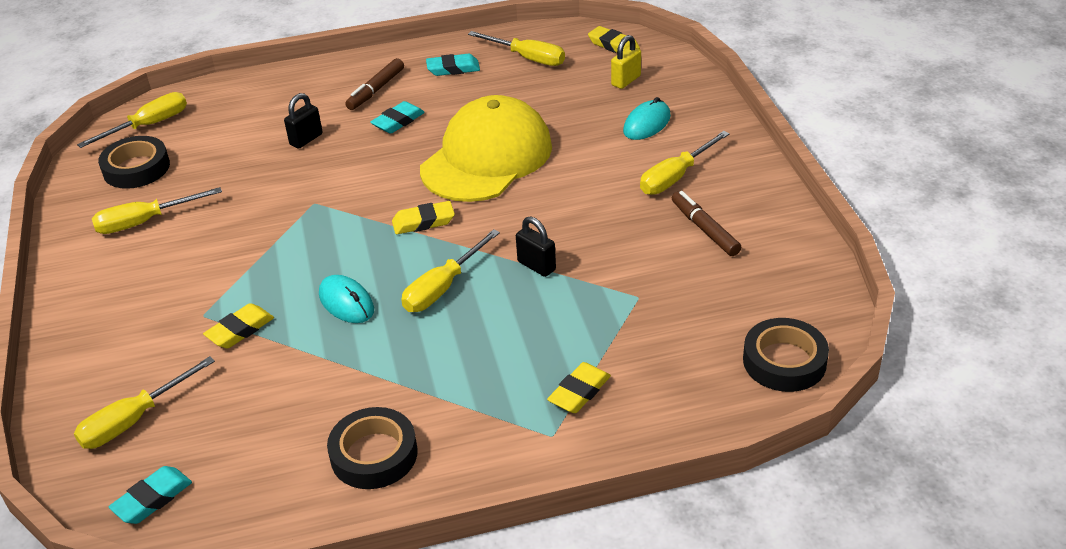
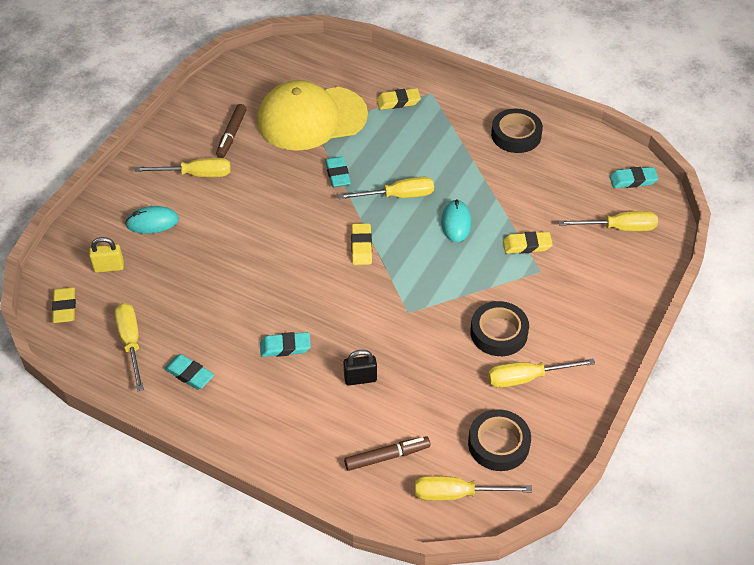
camera: 140 degrees left, 10 degrees up
(145, 222) = (527, 378): yellow screwdriver -> yellow screwdriver turned 150 degrees clockwise
(376, 90) = (264, 395): brown marker -> brown marker (387, 456)
(423, 222) = (361, 247): yellow eraser -> yellow eraser turned 60 degrees clockwise
(486, 158) = (271, 268): yellow cap -> yellow cap (311, 118)
(536, 266) = (337, 174): black padlock -> turquoise eraser
(784, 361) = (298, 57): black tape -> black tape (499, 332)

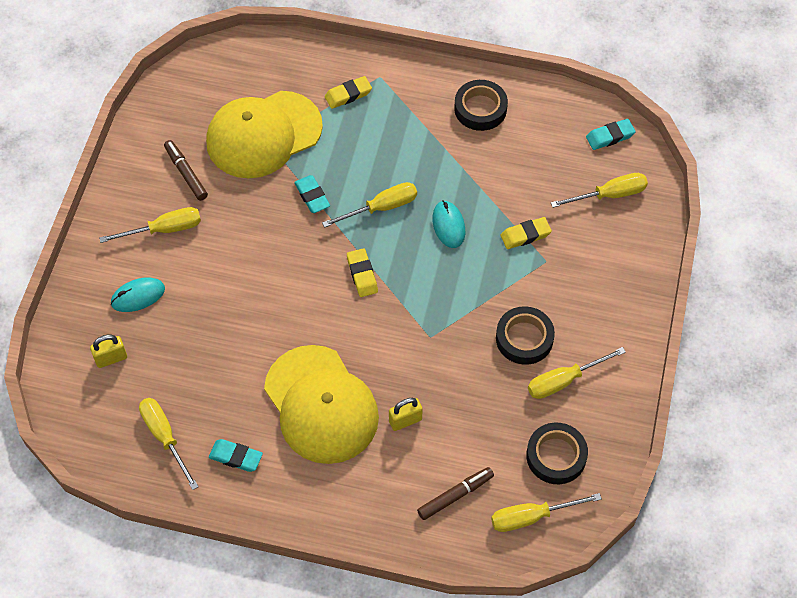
camera: 15 degrees left, 10 degrees up
(64, 307) = (82, 415): yellow eraser -> none
(232, 135) = (186, 173): brown marker -> brown marker turned 150 degrees clockwise
(285, 347) = (321, 404): turquoise eraser -> yellow cap
(360, 379) = (405, 420): black padlock -> yellow padlock

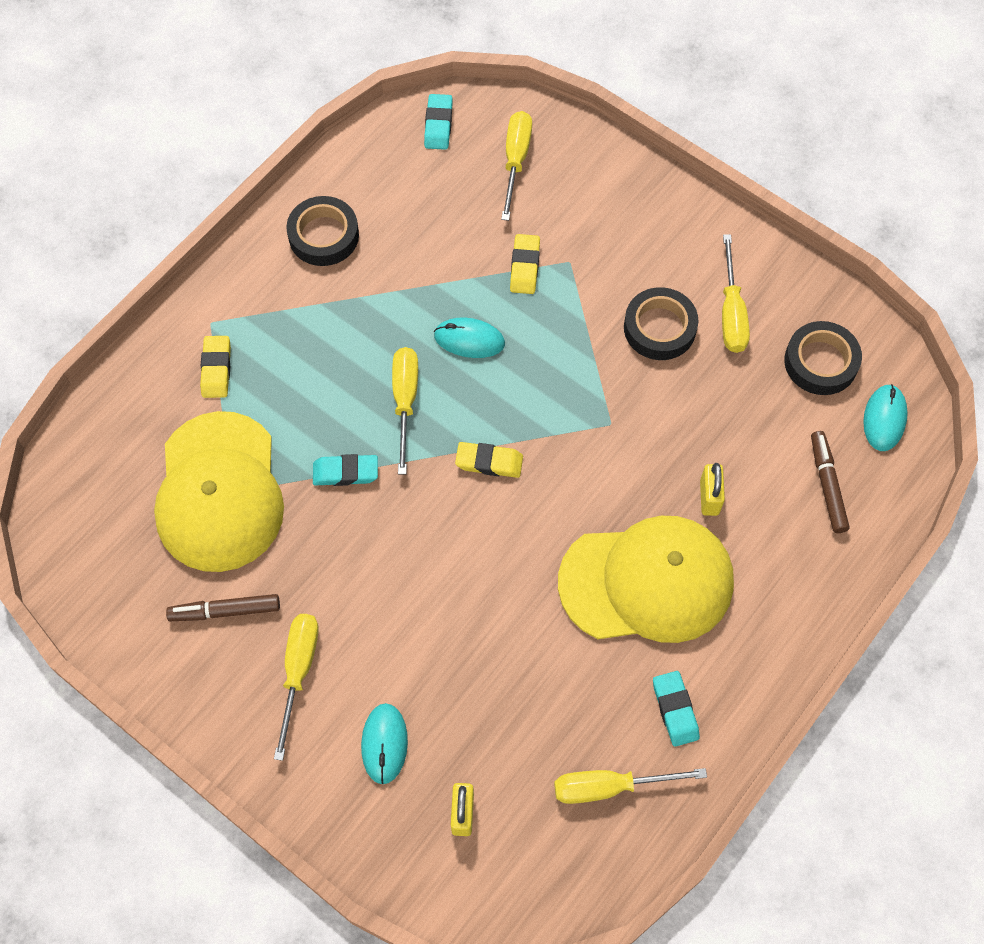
camera: 65 degrees left, 5 degrees up
(236, 457) = (675, 710): turquoise eraser -> turquoise eraser turned 60 degrees counterclockwise
(531, 517) = (884, 419): yellow screwdriver -> turquoise mouse

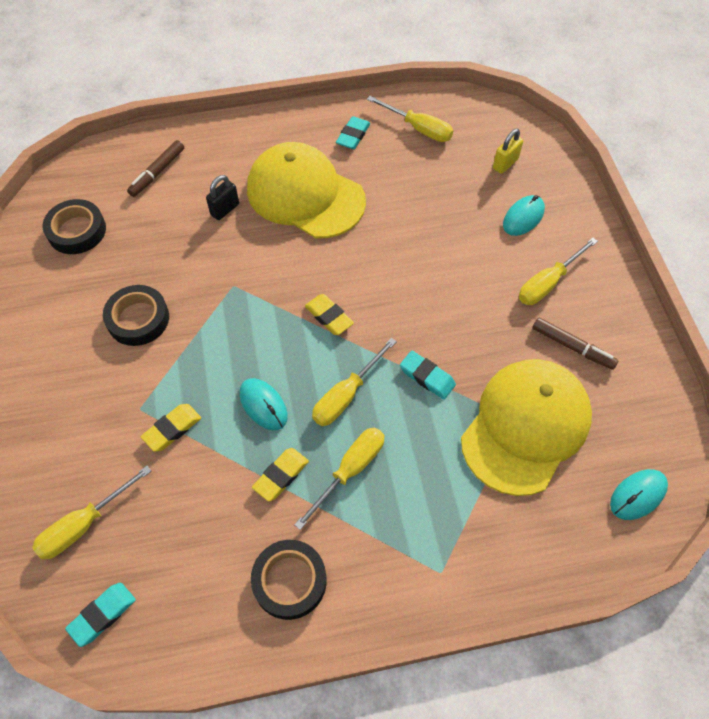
camera: 140 degrees left, 5 degrees down
(216, 369) = (464, 525): yellow eraser -> yellow eraser (281, 476)
(709, 497) = (225, 209): yellow padlock -> black padlock
(731, 312) = (86, 295): yellow screwdriver -> yellow screwdriver (350, 470)
(884, 419) = (86, 180): turquoise mouse -> turquoise mouse (638, 495)

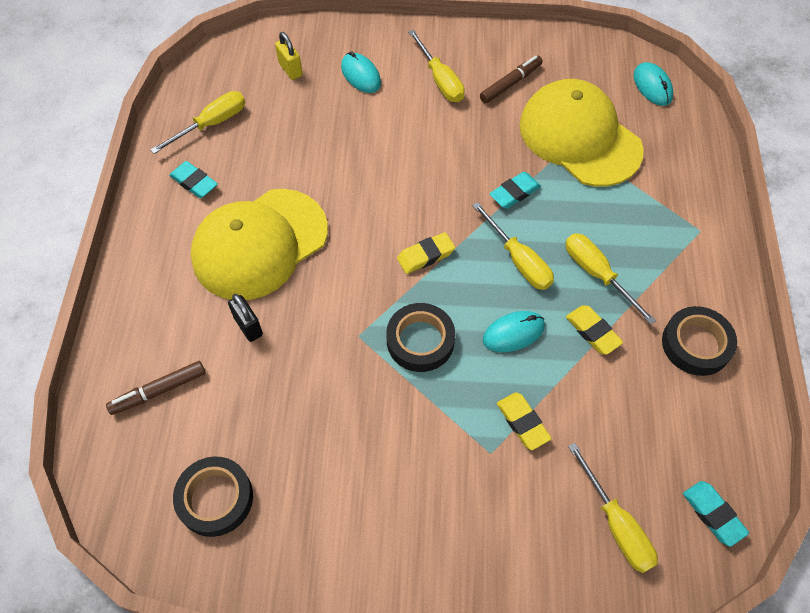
camera: 75 degrees left, 0 degrees up
(138, 319) = (373, 440): black tape -> black tape (420, 341)
(157, 173) = (159, 391): brown marker -> brown marker turned 105 degrees clockwise

